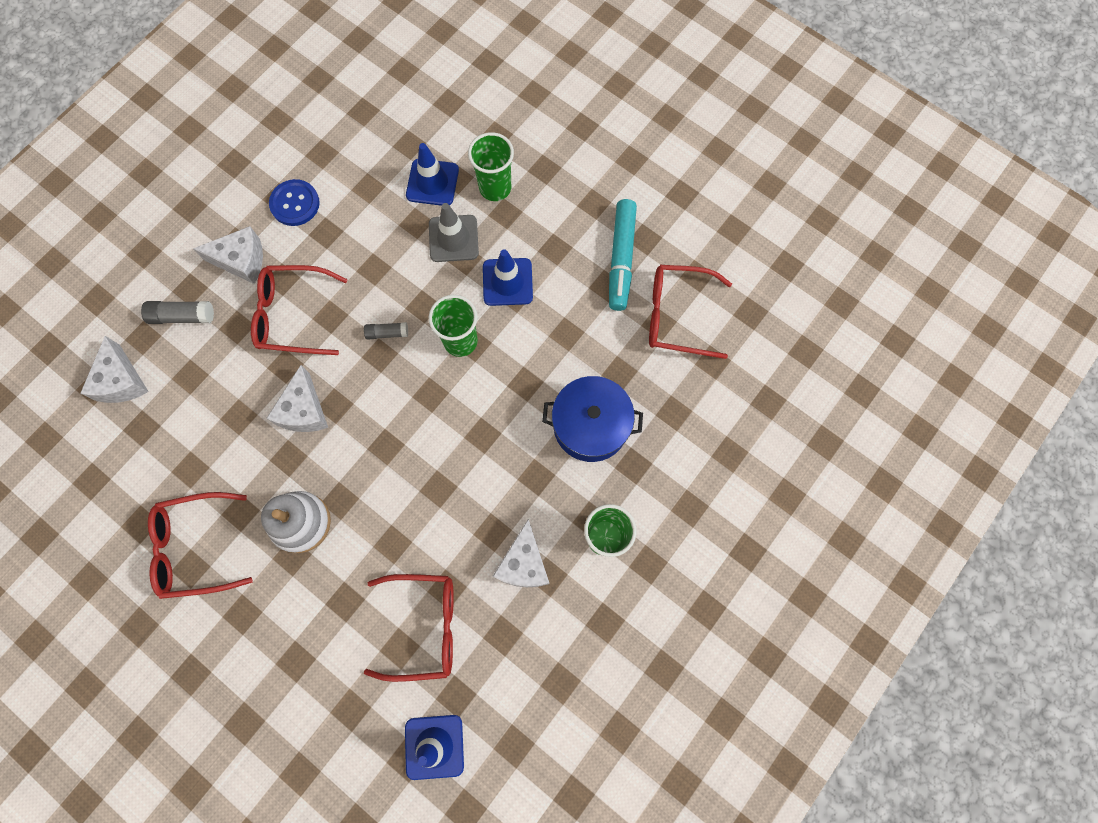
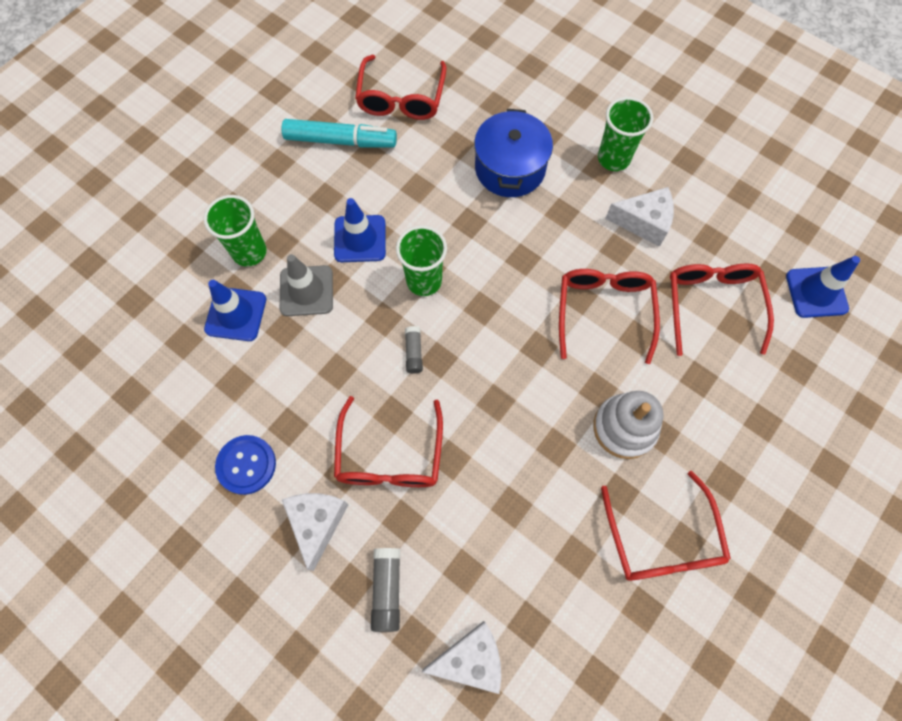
camera: 90 degrees left, 5 degrees down
(304, 410) = (502, 434): white cheese -> none
(421, 512) = (604, 311): none -> red glasses

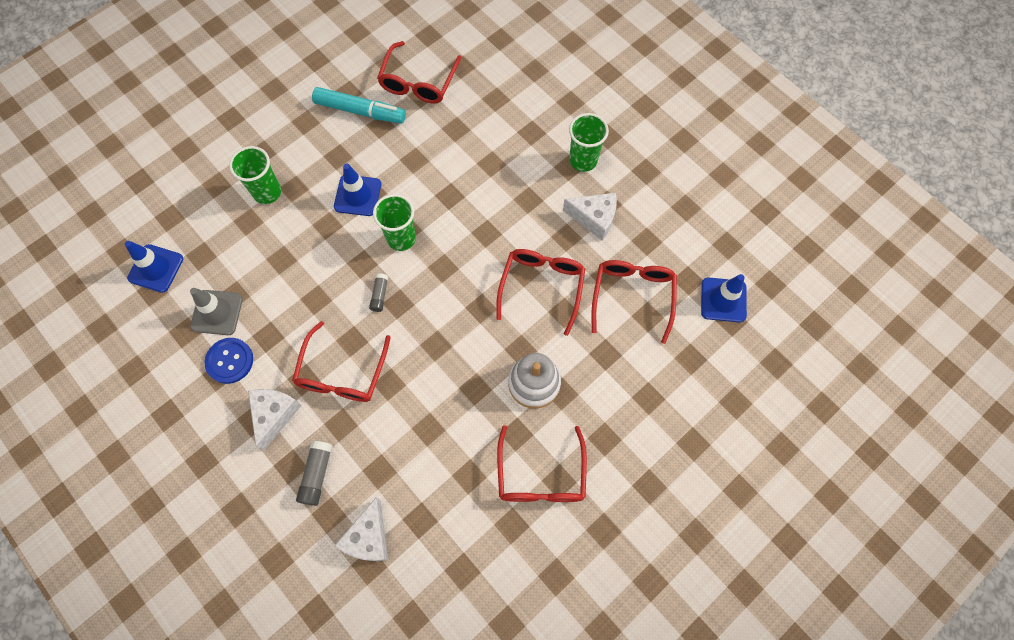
camera: 10 degrees right, 0 degrees up
(236, 314) = (246, 241): blue traffic cone -> blue traffic cone (156, 268)
(306, 291) = (305, 231): grey traffic cone -> grey traffic cone (217, 312)
(470, 658) = (368, 537): white cheese -> white cheese turned 105 degrees clockwise
(510, 168) = (494, 155): blue pot -> none

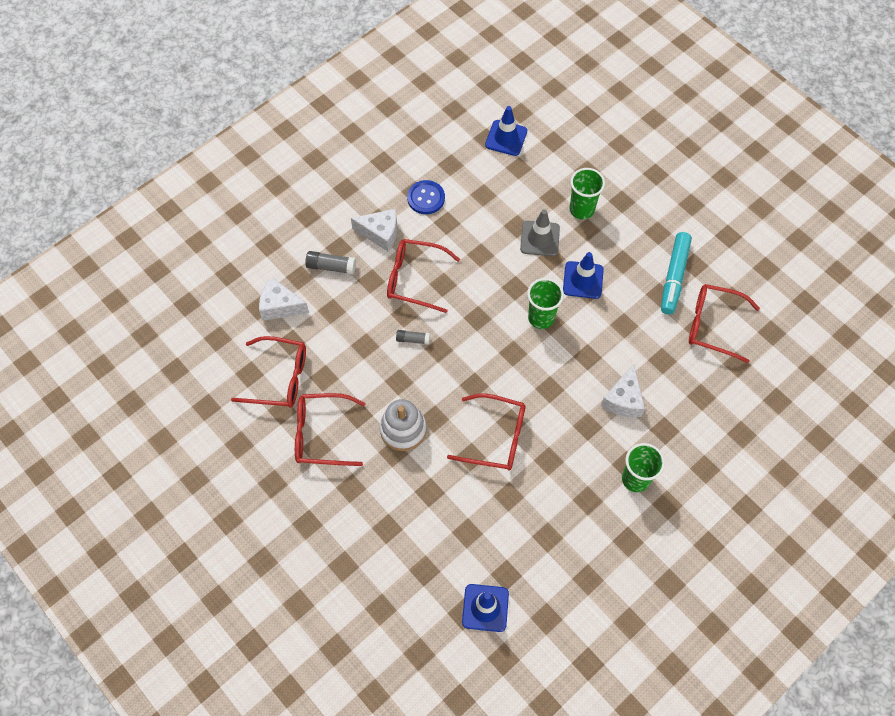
camera: 90 degrees right, 5 degrees down
(217, 312) = (467, 185): grey traffic cone -> grey traffic cone (540, 238)
(379, 295) = (485, 303): grey glue stick -> grey glue stick (413, 339)
(594, 218) = (570, 487): white cheese -> white cheese (623, 399)
(632, 296) = (487, 519): red glasses -> red glasses (279, 378)

